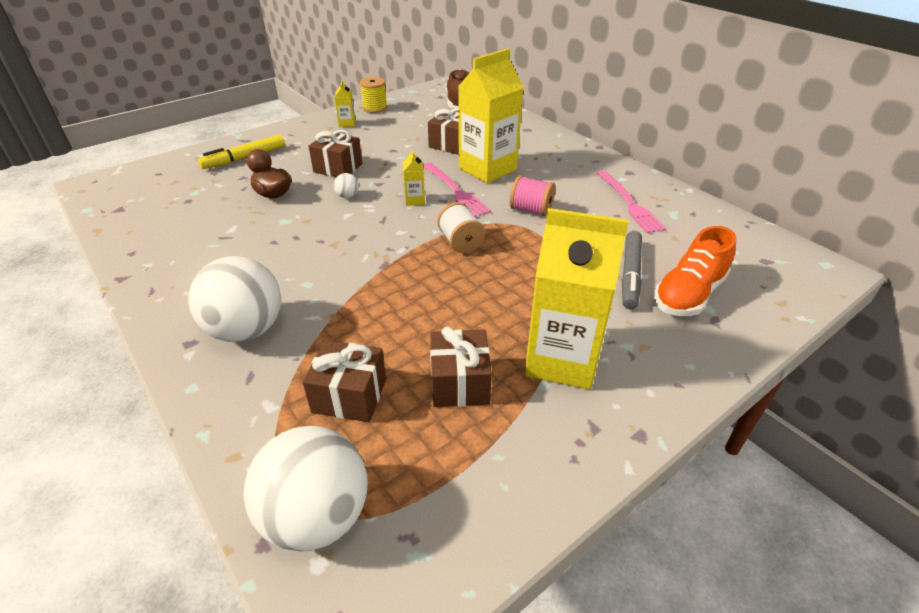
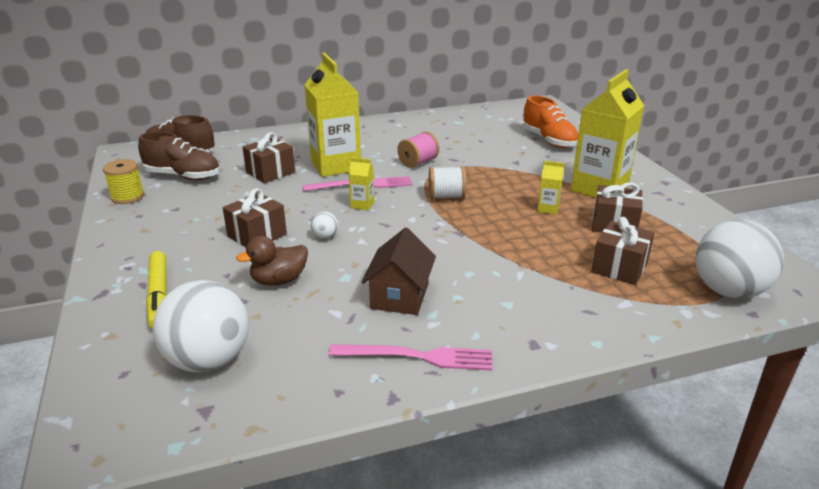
camera: 70 degrees left, 10 degrees down
(246, 330) = (525, 310): white ball -> white ball (208, 360)
(260, 253) = (399, 296): none -> brown house
(347, 123) = (148, 218): yellow carton -> yellow carton (548, 209)
(420, 115) = (183, 176): none -> brown shoe
(629, 203) = (434, 130): pink fork -> pink fork (417, 357)
(630, 275) = (521, 150): grey marker -> none

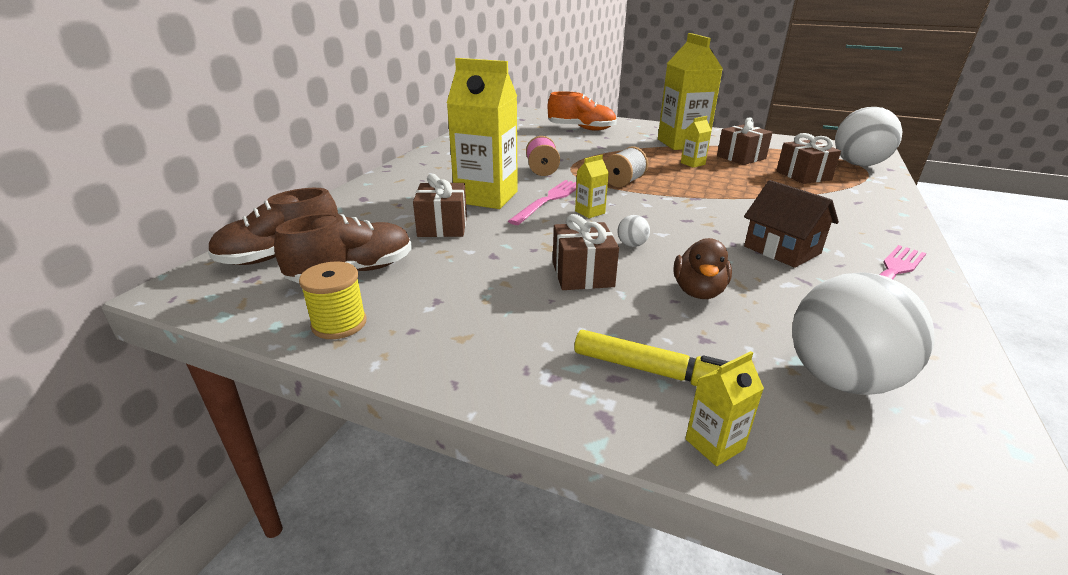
camera: 50 degrees left, 0 degrees up
(101, 331) = (714, 444): none -> yellow carton

